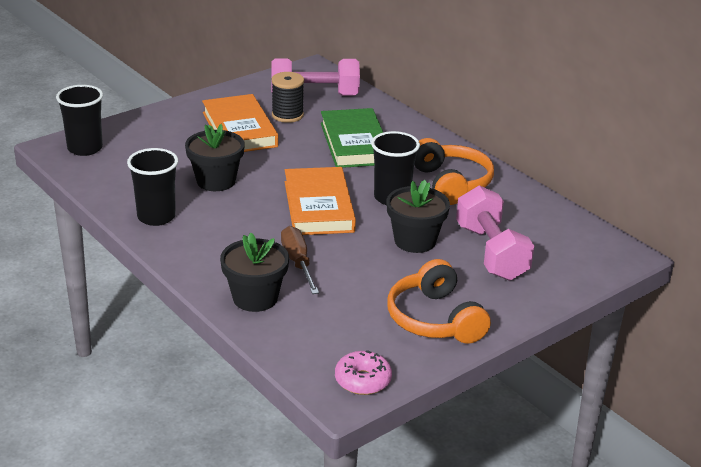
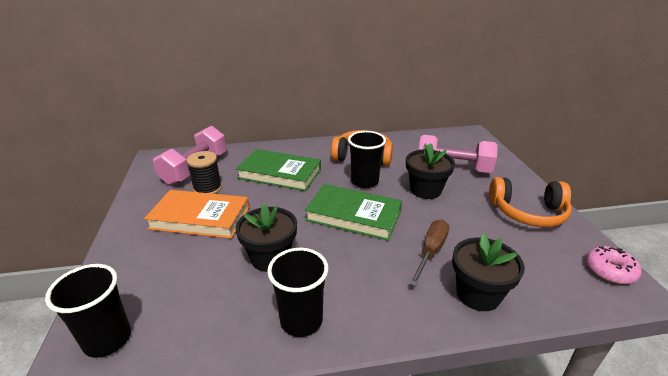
camera: 60 degrees left, 0 degrees up
(298, 263) = (431, 251): brown screwdriver -> brown screwdriver turned 105 degrees clockwise
(318, 206) = (353, 215): orange book -> green book

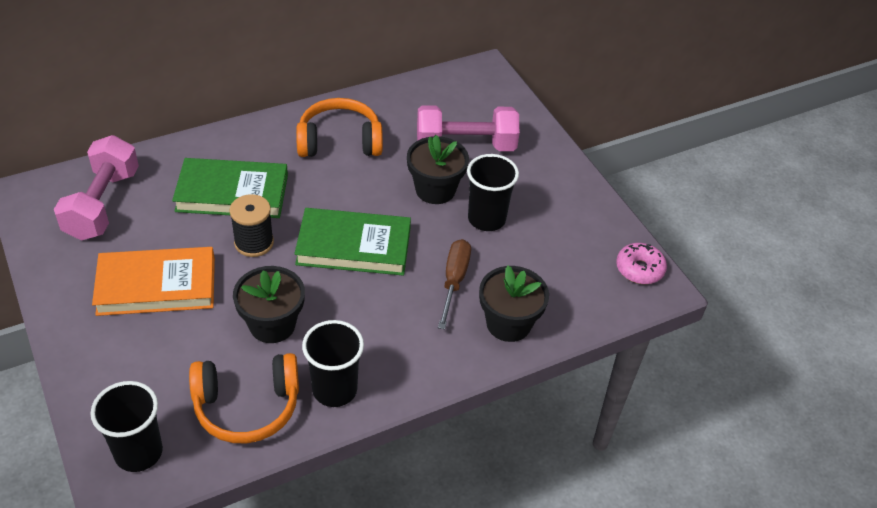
camera: 20 degrees left, 15 degrees up
(207, 188) = (141, 237): black spool -> black spool (254, 243)
(364, 182) = (353, 188): black cup -> black cup (486, 219)
(528, 213) = (559, 205): orange headphones -> orange headphones (247, 406)

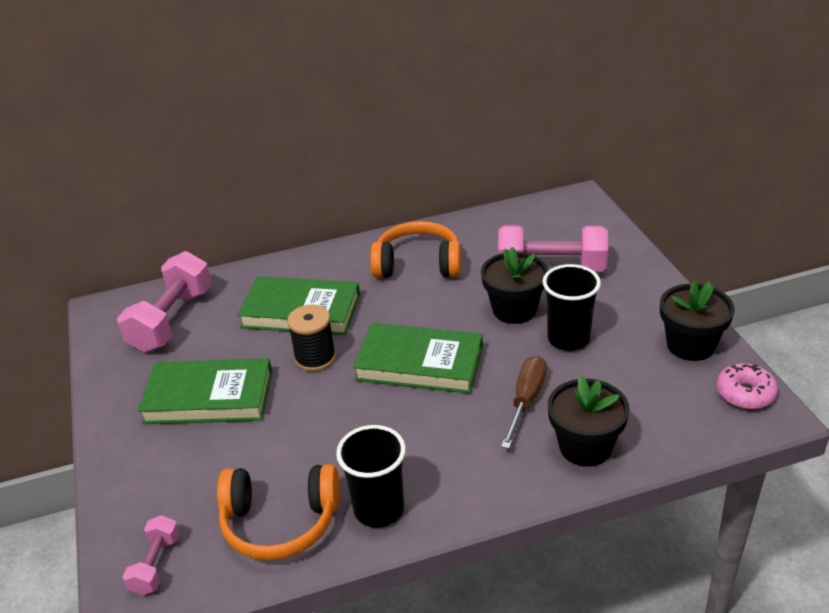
camera: 15 degrees right, 10 degrees down
(138, 452) = (156, 565): black cup -> pink dumbbell
(156, 286) = (209, 397): orange book -> green book
(272, 325) = (321, 439): black flower pot -> black flower pot (690, 345)

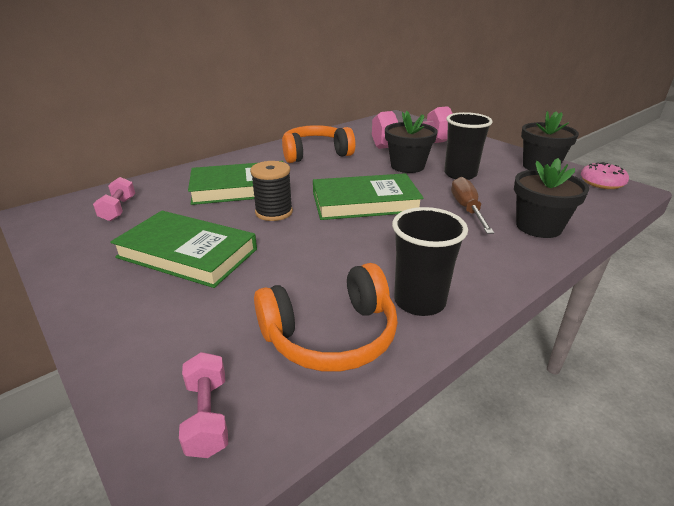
camera: 25 degrees left, 5 degrees down
(172, 320) = (118, 209): pink dumbbell -> pink dumbbell, size x0.51
(209, 397) = (187, 253): green book -> green book turned 45 degrees clockwise

